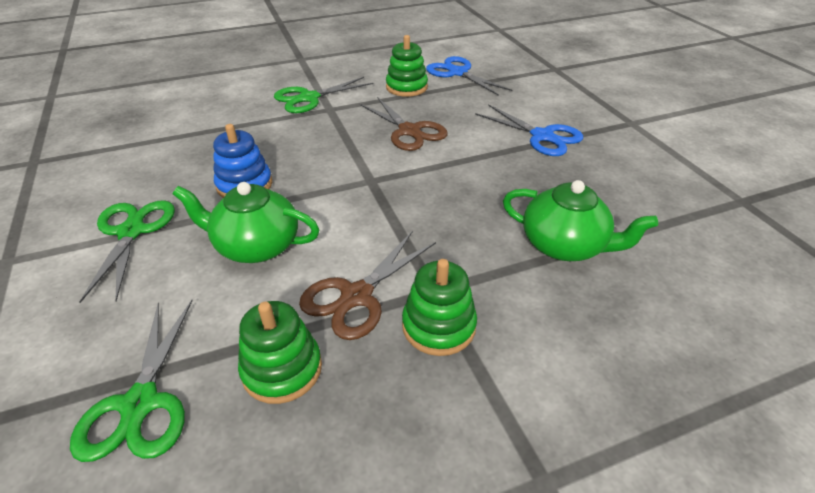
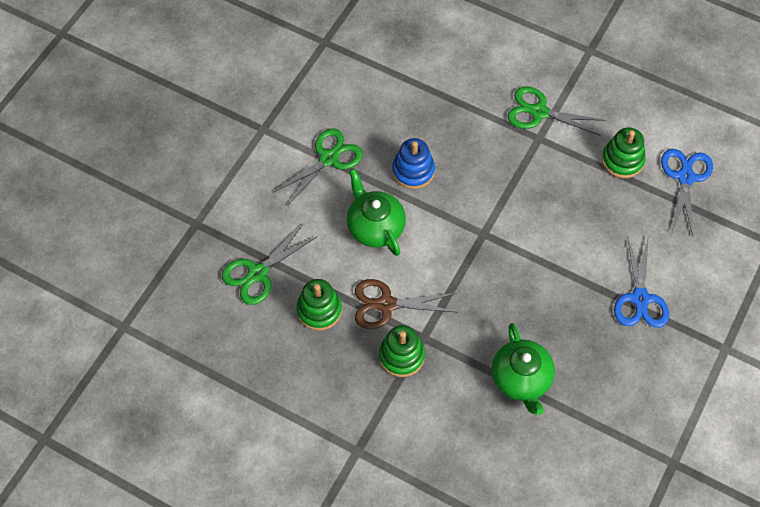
camera: 50 degrees right, 20 degrees up
(409, 131) = (561, 211): brown scissors -> none

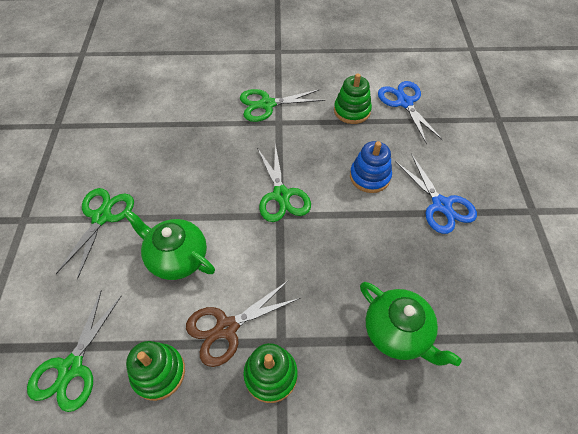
camera: 30 degrees left, 5 degrees down
(413, 171) = (188, 192): blue stacking toy -> blue stacking toy (370, 176)
(496, 215) = (281, 195): none -> green scissors

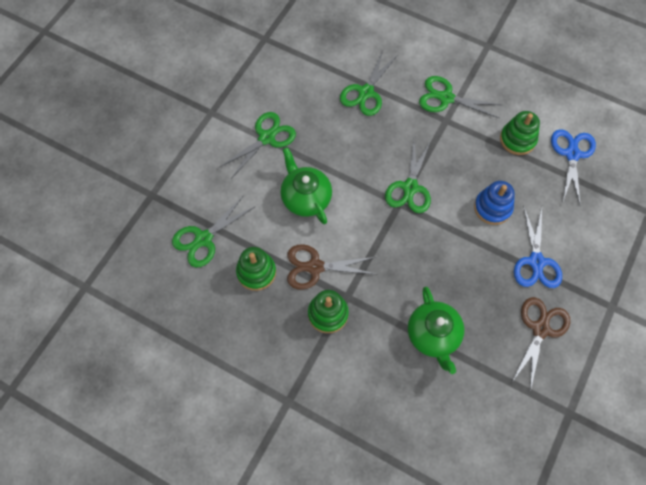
camera: 30 degrees right, 10 degrees up
(188, 131) = (366, 92): none -> green scissors
(491, 266) = (540, 329): none -> brown scissors

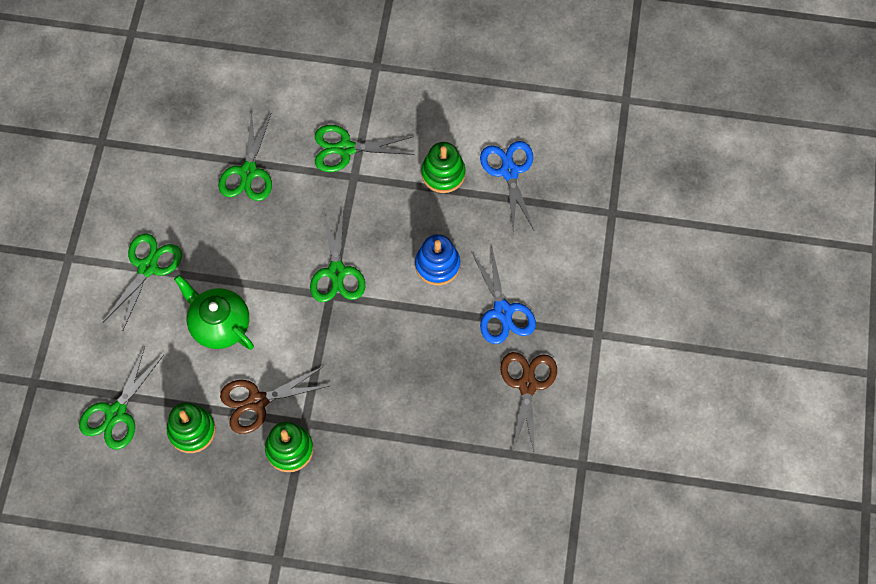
camera: 20 degrees left, 0 degrees up
(433, 335) = (414, 432): green teapot -> none

